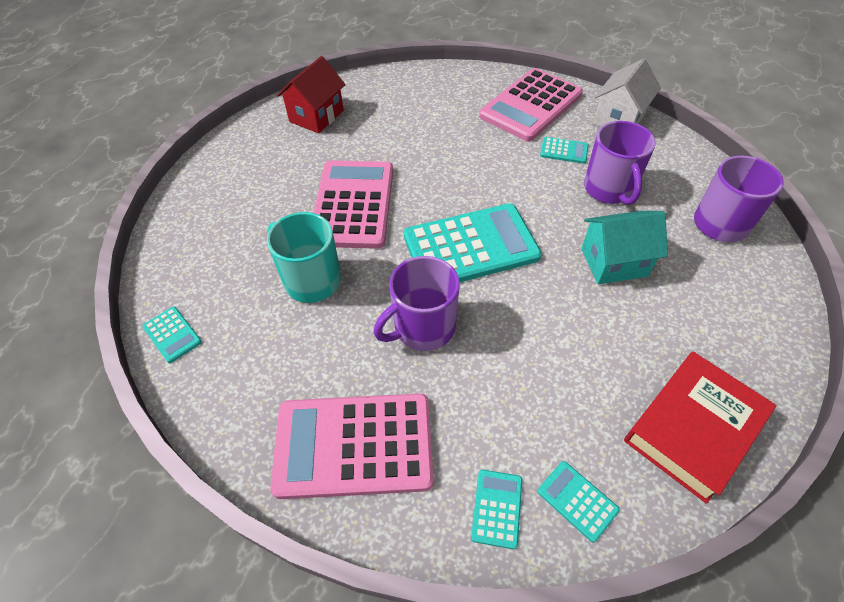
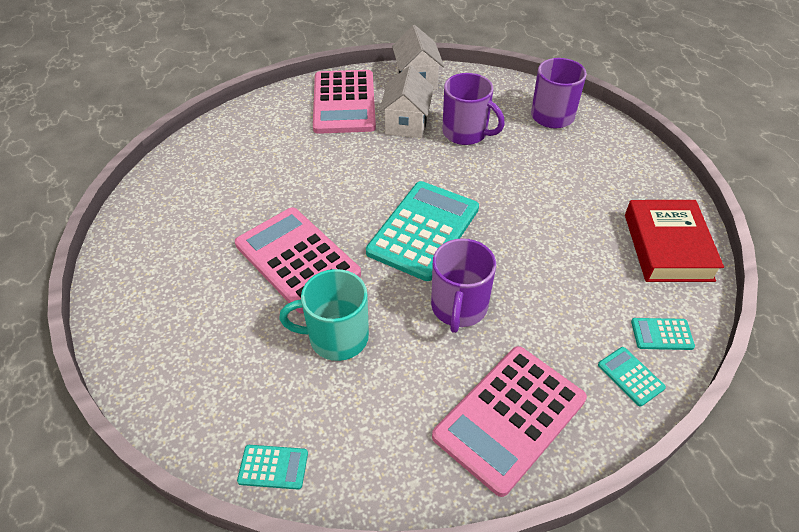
camera: 45 degrees left, 5 degrees down
(316, 116) = (170, 210): red house -> none
(564, 151) = (406, 123): turquoise calculator -> white house
(614, 262) = (522, 179): turquoise house -> none

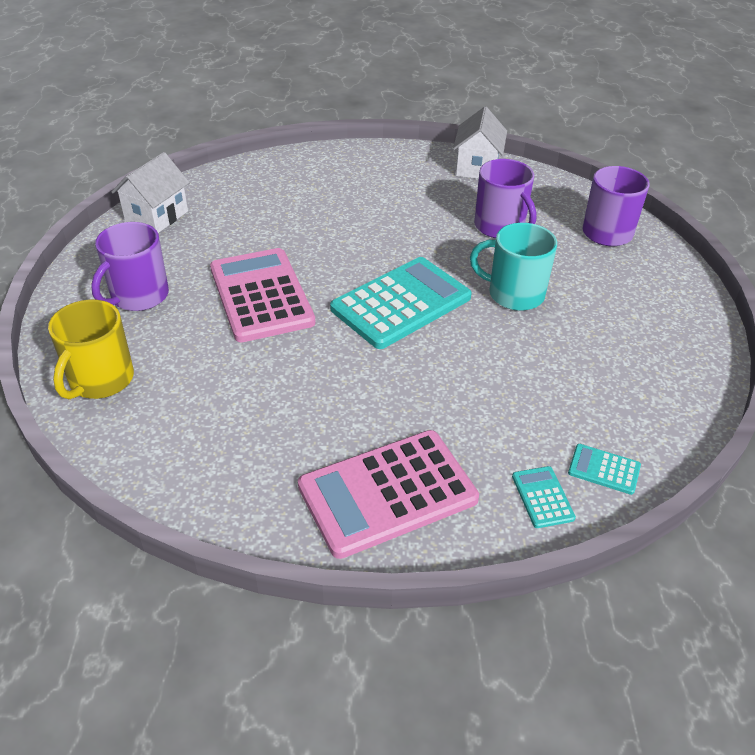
camera: 20 degrees right, 5 degrees down
(192, 396) = (100, 380): none -> yellow mug
(273, 467) = (136, 460): turquoise calculator -> none
(336, 337) = (259, 371): turquoise mug -> turquoise mug (514, 294)
(344, 102) = (389, 171): pink calculator -> none
(406, 123) = (442, 204): white house -> white house (156, 216)
(459, 307) = (395, 381): purple mug -> purple mug (138, 296)
(668, 247) = (665, 389): red book -> none

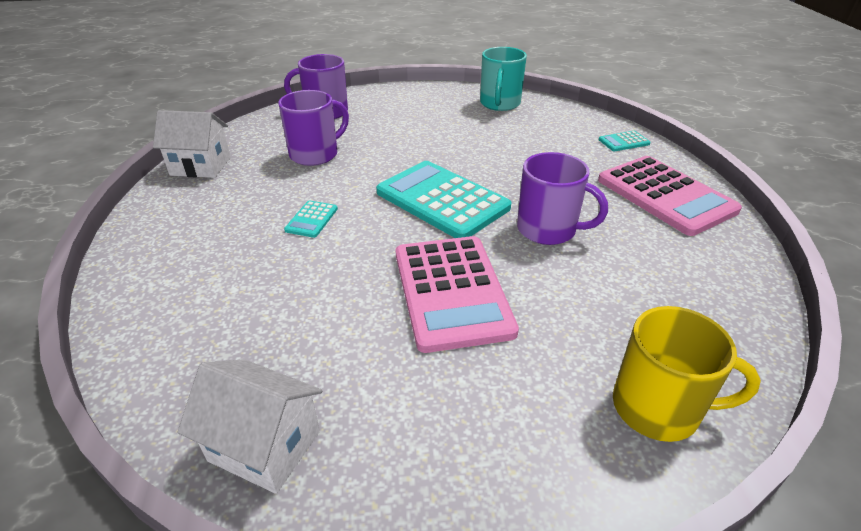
camera: 95 degrees left, 5 degrees down
(138, 296) = (482, 413): purple mug -> purple mug (548, 230)
(261, 295) = (452, 291): pink calculator -> pink calculator turned 75 degrees counterclockwise
(514, 294) = (416, 149): turquoise mug -> turquoise mug (499, 104)
(604, 469) = (586, 123): turquoise calculator -> turquoise calculator (312, 219)

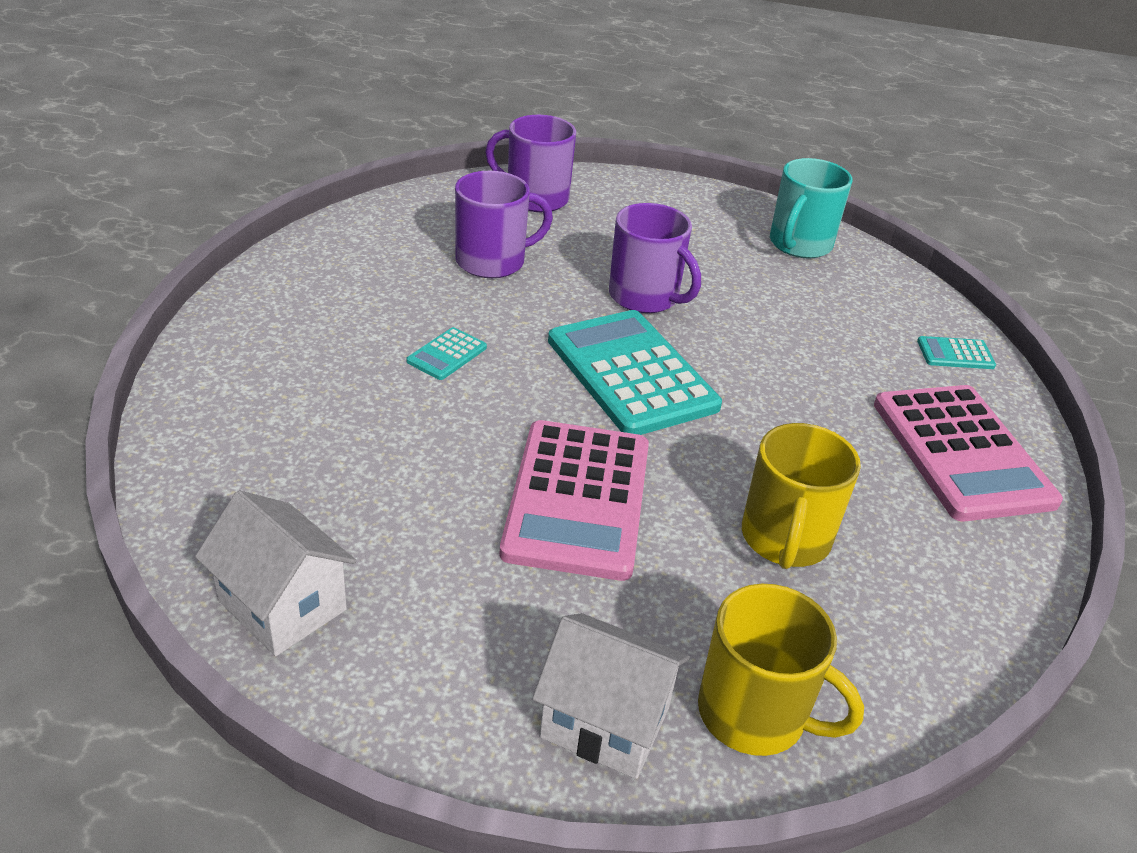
camera: 15 degrees right, 0 degrees up
(201, 166) = (338, 242): white house -> white house (605, 722)
(548, 230) = (754, 454): purple mug -> purple mug (645, 297)
(600, 278) = (785, 539): none -> yellow mug

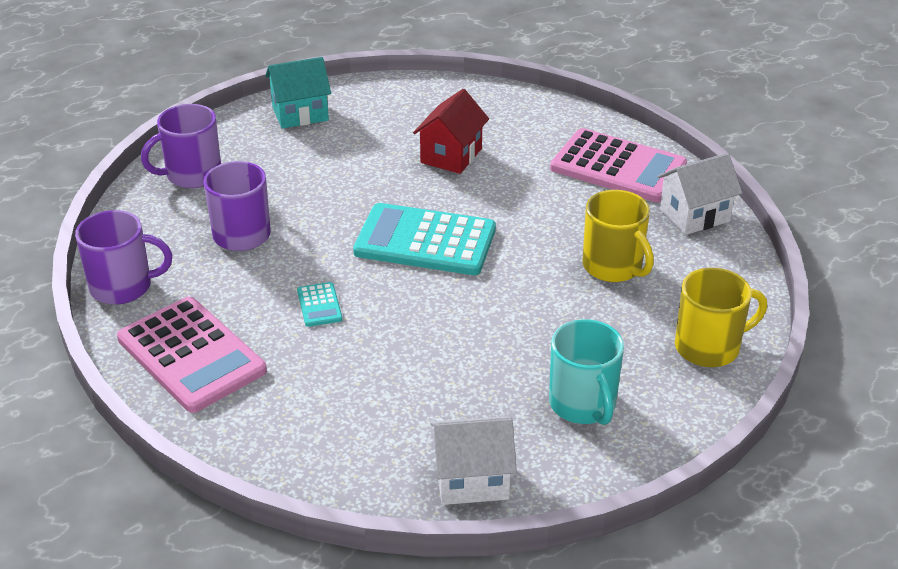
camera: 45 degrees left, 0 degrees up
(578, 499) = (507, 322): pink calculator -> pink calculator (191, 355)
(605, 722) = (667, 399): white house -> white house (694, 215)
(645, 297) = (360, 193): purple mug -> purple mug (123, 287)
(705, 209) = (300, 113): none -> turquoise house
(787, 324) = (451, 155): none -> red house
(799, 244) = (384, 102): turquoise mug -> turquoise mug (583, 404)
(955, 354) = (545, 115): turquoise calculator -> none

